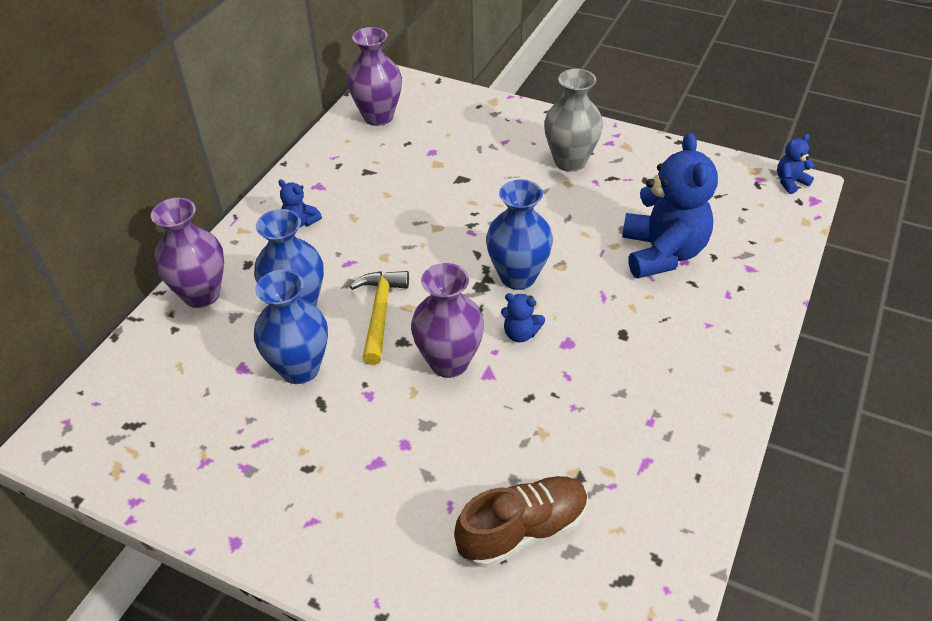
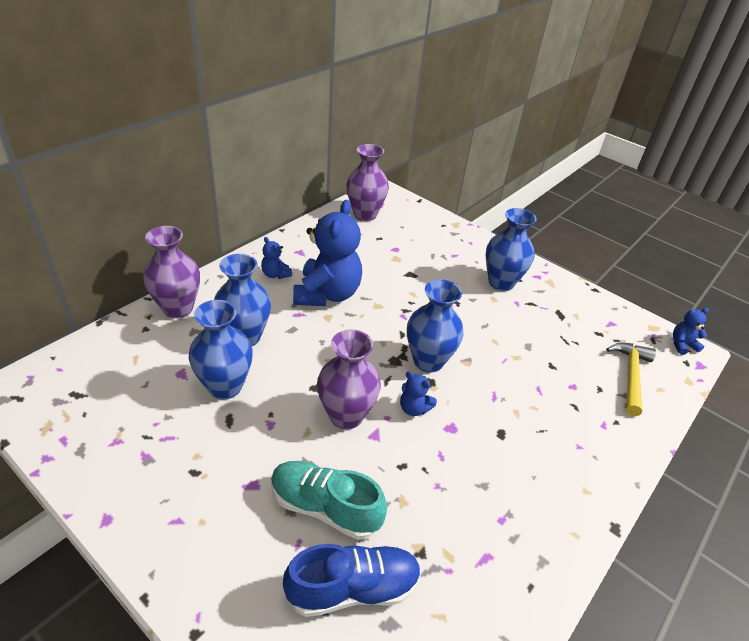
camera: 10 degrees right, 5 degrees down
(380, 313) = (306, 360): yellow hammer -> yellow hammer (630, 376)
(464, 462) = (325, 507): none -> turquoise shoe
(522, 530) = (353, 588): brown shoe -> blue shoe
(570, 161) = (501, 282): grey vase -> blue vase
(662, 253) = (555, 374): blue teddy bear -> blue teddy bear (327, 294)

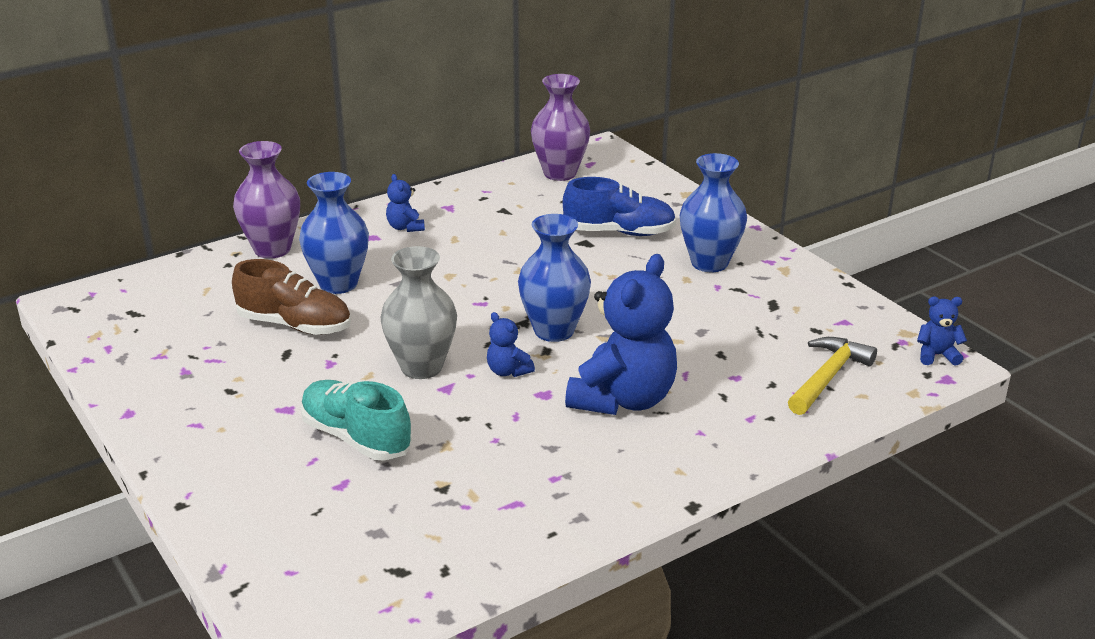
camera: 20 degrees right, 10 degrees down
(225, 386) = (295, 325): blue vase -> brown shoe
(327, 294) = (461, 253): blue teddy bear -> blue teddy bear (623, 399)
(346, 415) = (421, 367): purple vase -> grey vase
(353, 588) = (352, 501): blue shoe -> blue shoe (619, 232)

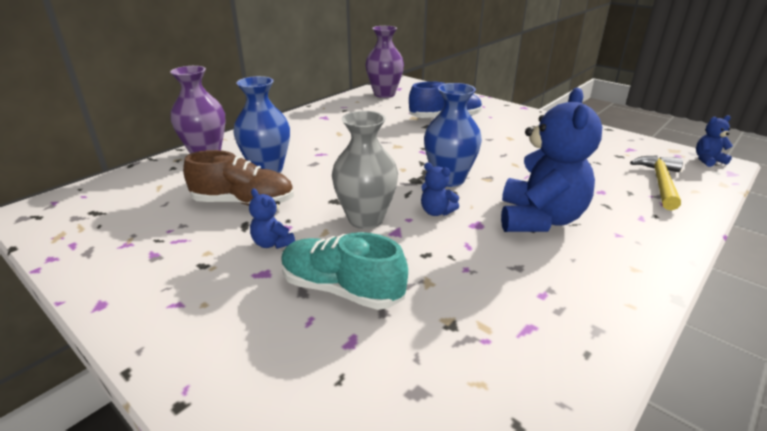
camera: 15 degrees left, 0 degrees up
(405, 227) = (300, 131): blue teddy bear -> blue teddy bear (272, 243)
(709, 263) = (515, 128): blue vase -> none

